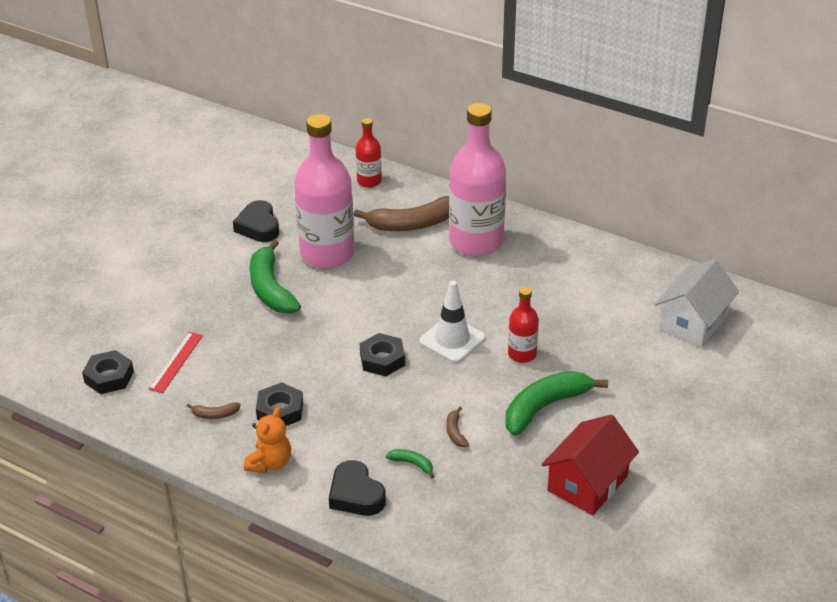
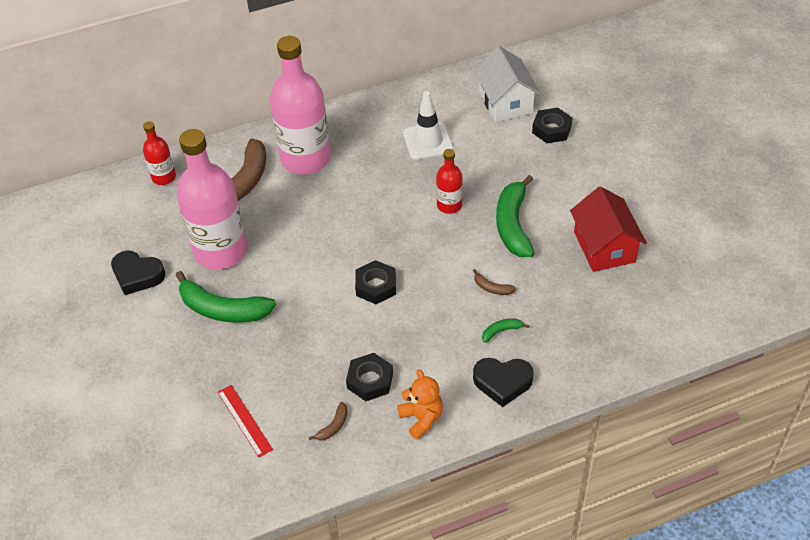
camera: 50 degrees left, 10 degrees up
(109, 377) = (214, 478): black nut -> black nut (551, 129)
(452, 340) = (396, 234): white traffic cone -> white traffic cone (428, 141)

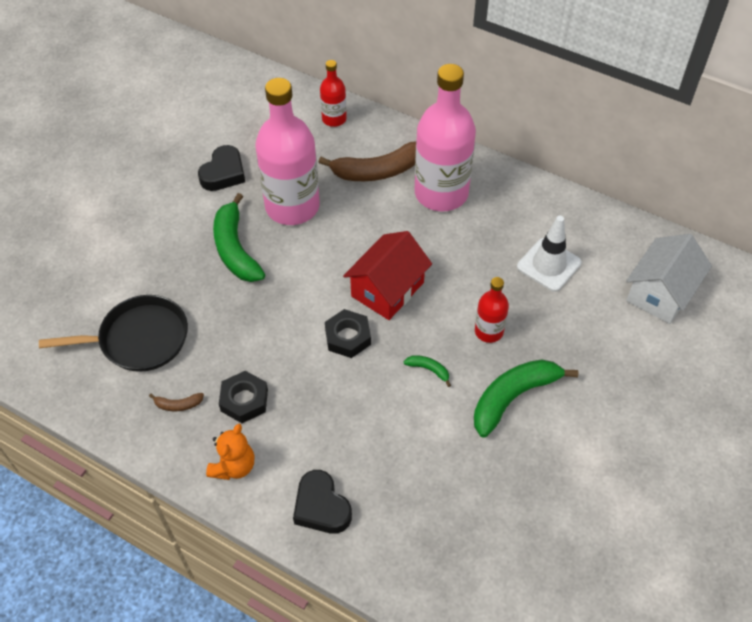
camera: 50 degrees right, 5 degrees up
(137, 275) = (223, 173): black heart -> black heart turned 135 degrees counterclockwise
(244, 420) = (139, 339): red ruler -> black pan
(492, 288) = (422, 428): brown banana -> none
(501, 331) = (379, 468): green banana -> green banana (429, 369)
(551, 129) = (665, 353): black nut -> none
(604, 247) = (558, 494): red house -> red house (387, 289)

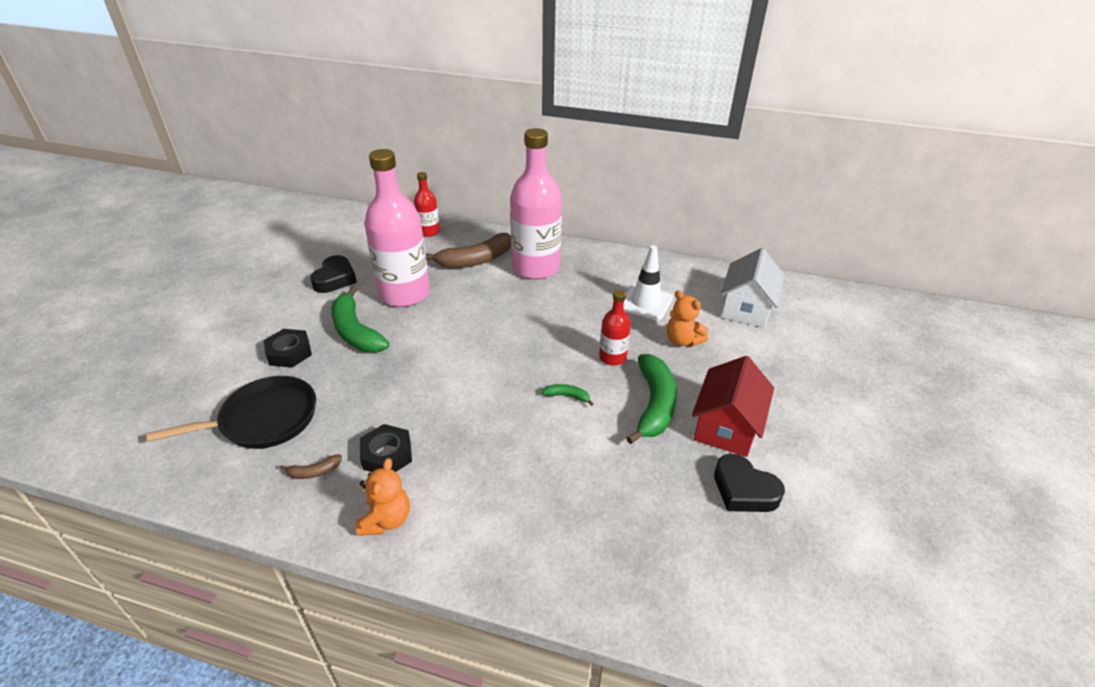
camera: 15 degrees left, 15 degrees down
(321, 507) = (493, 541): black heart -> black heart (744, 490)
(348, 337) = (481, 383): black nut -> black nut (289, 352)
(387, 289) = (509, 340): red house -> red house (726, 426)
(513, 397) = (654, 405): green banana -> green banana turned 150 degrees clockwise
(571, 324) = (682, 340): none -> orange teddy bear

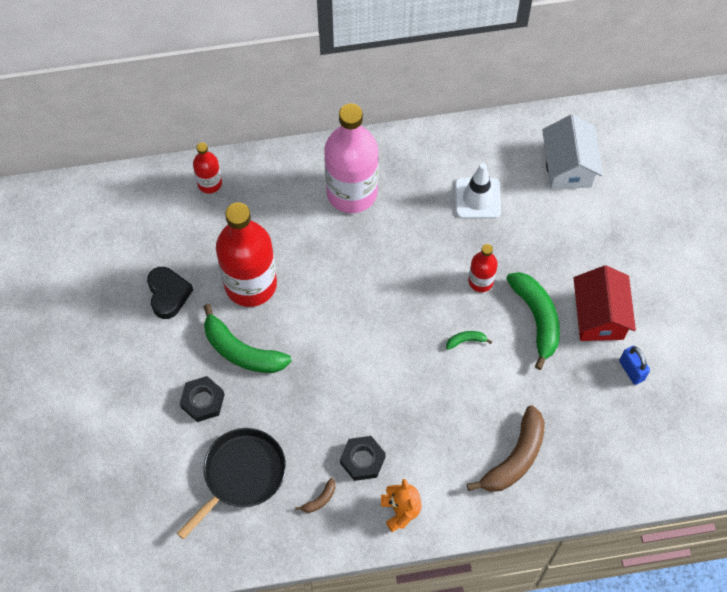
camera: 25 degrees left, 25 degrees up
(404, 293) = (250, 284): pink bottle -> red bottle
(475, 260) = (287, 207): brown banana -> brown banana (515, 458)
(682, 340) = (529, 234): orange teddy bear -> none
(744, 490) = (631, 370): black heart -> blue padlock

